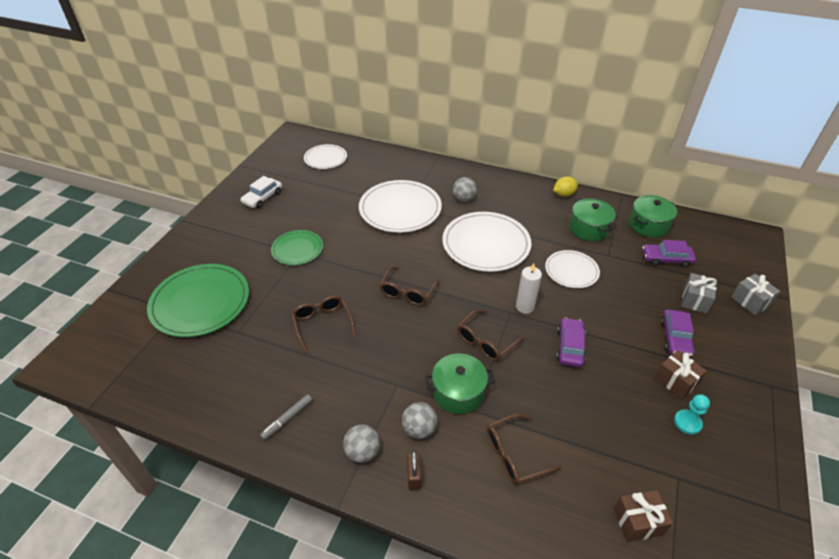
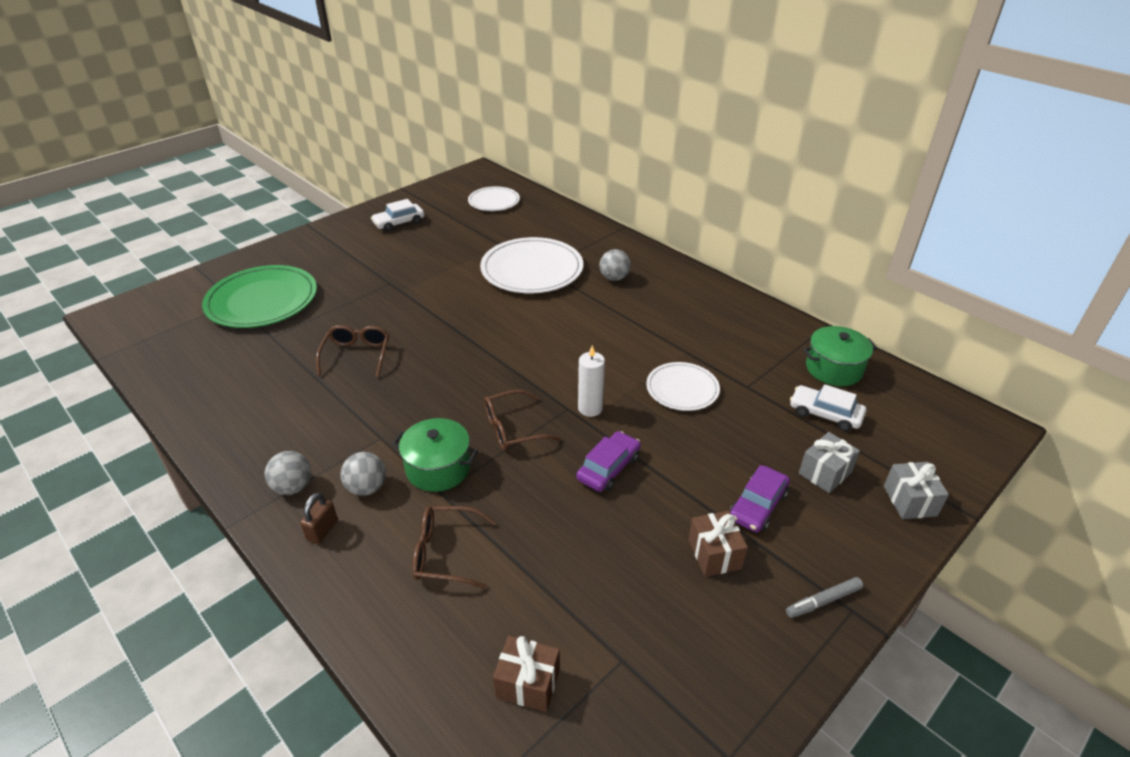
camera: 25 degrees right, 5 degrees down
(287, 419) = (250, 430): grey marker -> grey marker (823, 601)
(297, 249) = (392, 279): green plate -> none
(407, 292) = (469, 353): brown glasses -> none
(486, 244) = (600, 331): white plate -> none
(563, 194) = (745, 305): yellow lemon -> none
(589, 229) = (746, 350): green pot -> none
(666, 259) = (825, 414): purple car -> white car
(687, 422) = (689, 605): turquoise pawn -> none

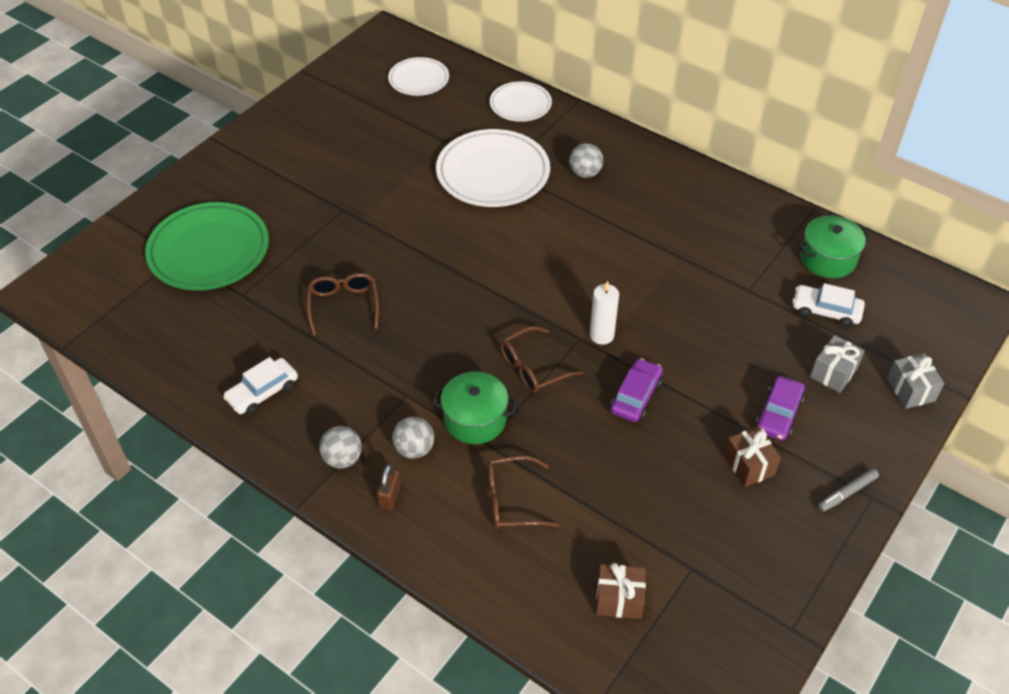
camera: 10 degrees left, 10 degrees up
(399, 223) = (319, 123): white car -> white car (262, 392)
(682, 389) = (686, 301): white plate -> white plate (520, 104)

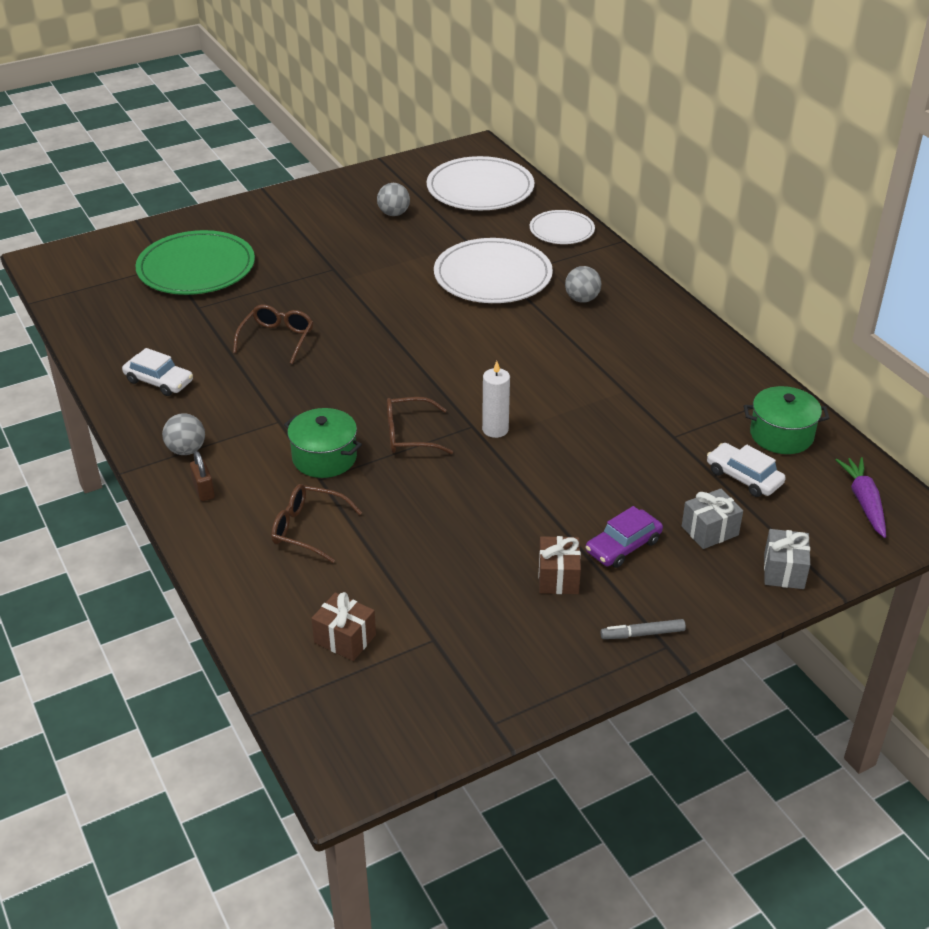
camera: 25 degrees right, 10 degrees down
(262, 392) = (159, 381): white car -> white car turned 135 degrees counterclockwise
(390, 496) = (204, 491): brown padlock -> brown padlock turned 60 degrees counterclockwise
(414, 449) = (253, 463): grey ball -> grey ball (394, 214)
(419, 79) = (480, 188): white plate -> white plate, size x1.73
(636, 396) = (490, 487): purple car -> none
(926, 301) = (863, 502): none -> purple carrot

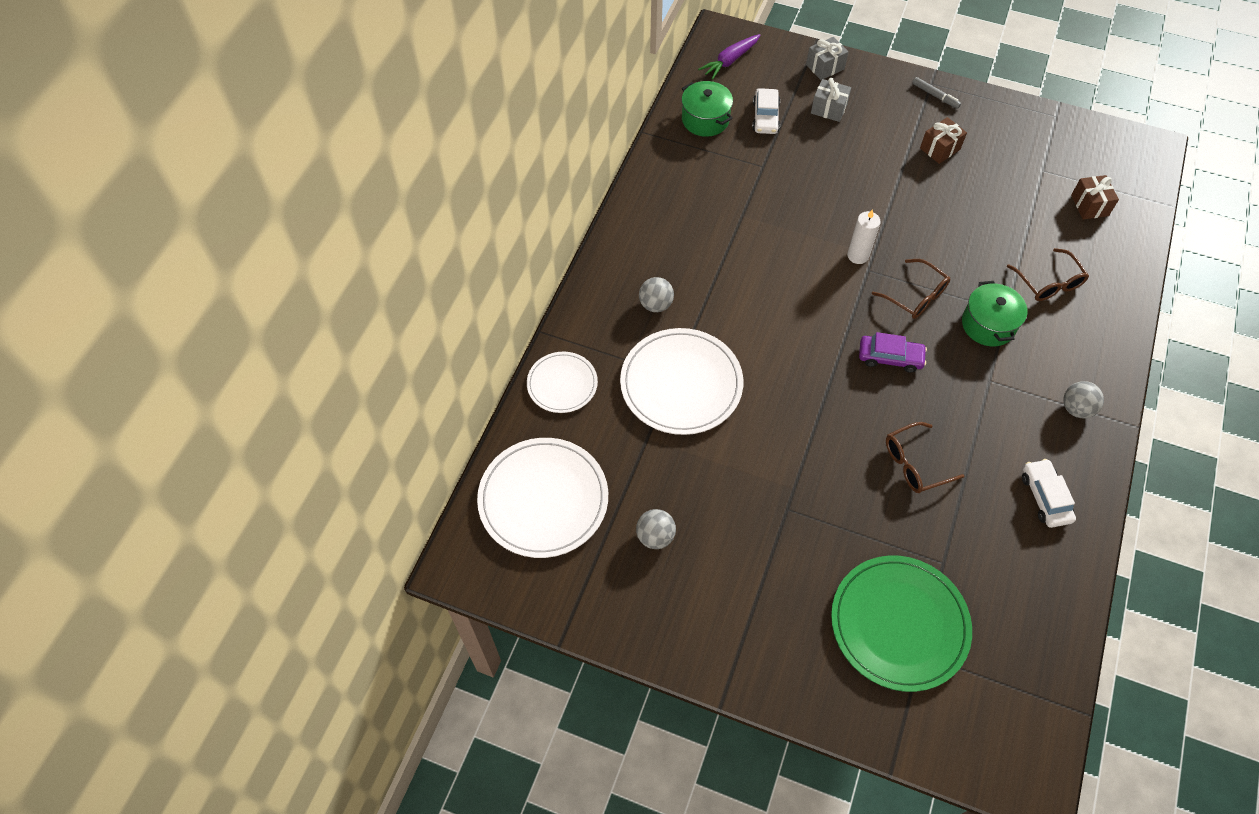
camera: 130 degrees left, 20 degrees up
(204, 491) = (1091, 364): brown padlock -> none
(623, 546) = (884, 136): purple car -> purple car (890, 357)

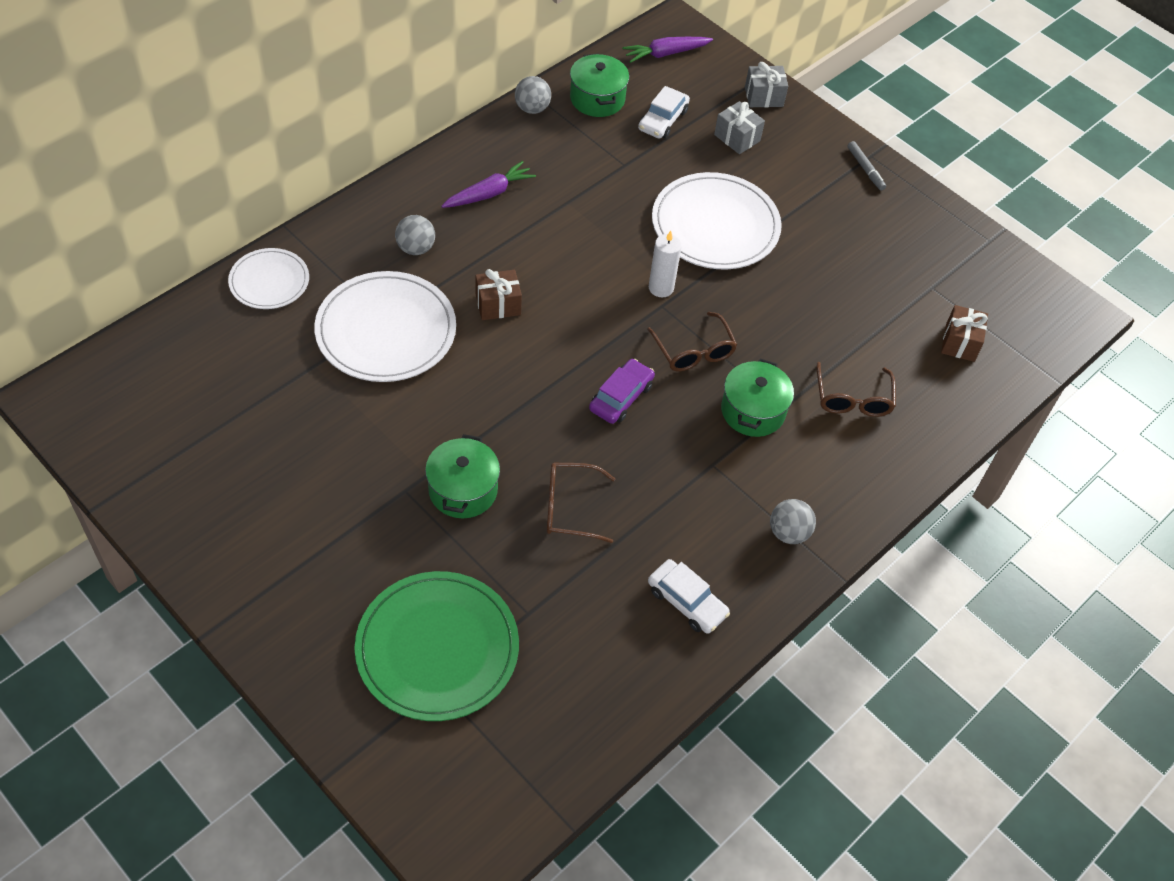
camera: 20 degrees right, 5 degrees down
(543, 499) = (173, 375): white plate -> white plate (715, 225)
(655, 536) = (255, 456): grey ball -> grey ball (532, 108)
(679, 234) = (489, 193): none -> purple carrot
(829, 487) = (463, 490): none -> green pot
(890, 357) = (621, 397): purple car -> purple car turned 90 degrees counterclockwise
(940, 149) = (830, 222): brown gift -> brown gift (498, 304)
(1045, 497) = (686, 602): white car -> white car turned 120 degrees clockwise

